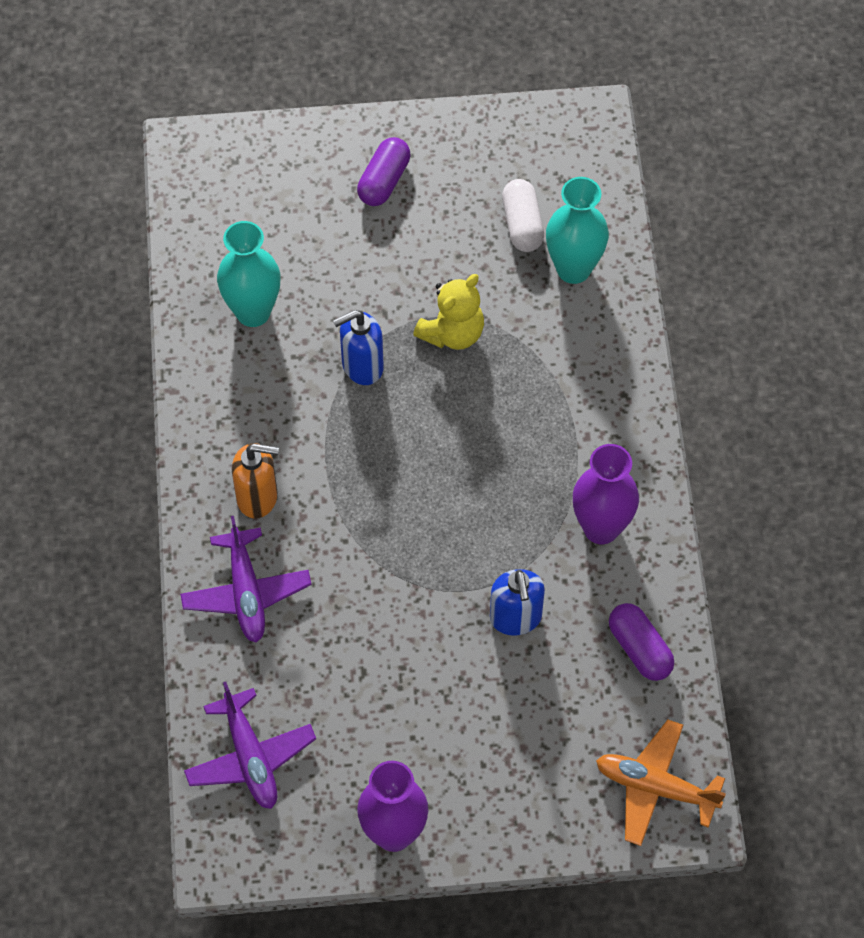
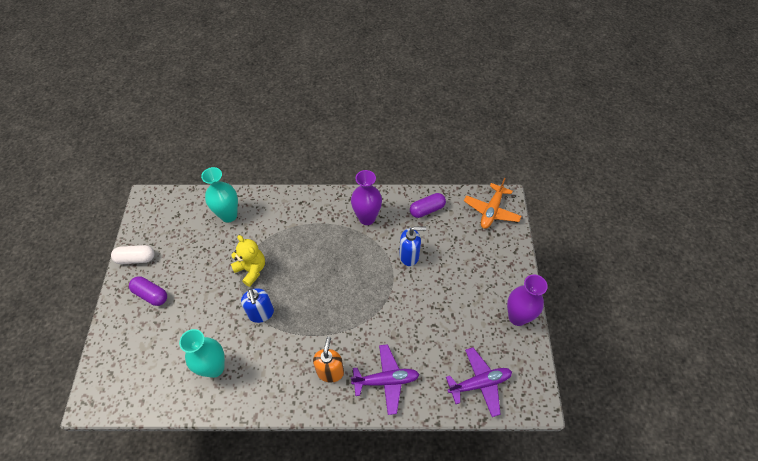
camera: 85 degrees left, 5 degrees down
(522, 224) = (197, 234): white capsule -> white capsule (136, 258)

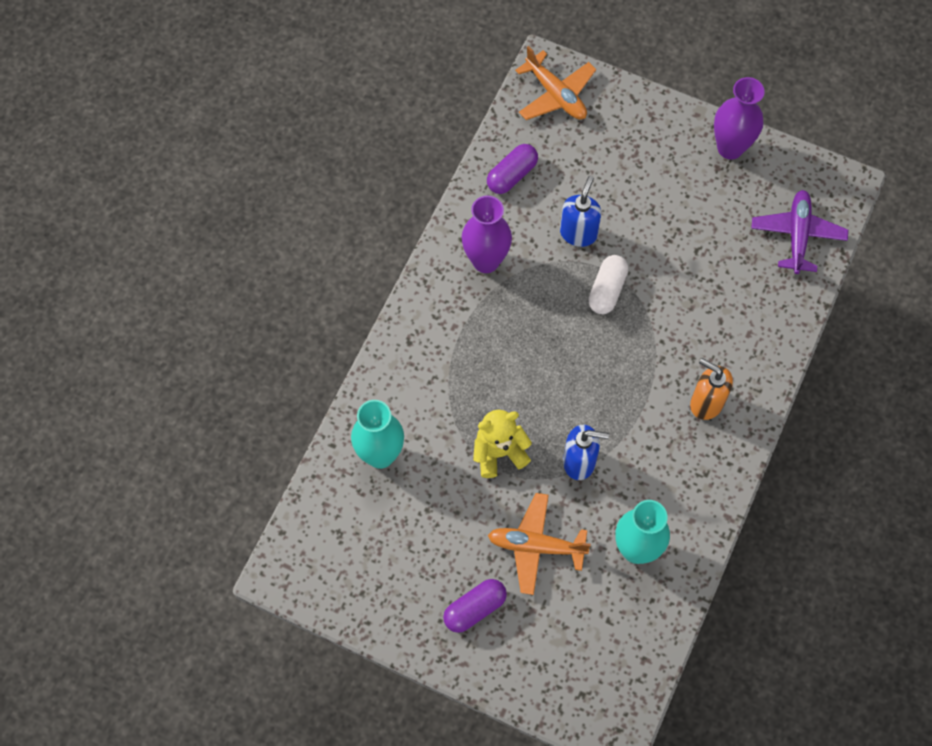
camera: 65 degrees left, 10 degrees up
(136, 258) = (395, 617): white capsule -> white capsule (607, 290)
(199, 311) = (536, 546): none -> orange plane
(386, 380) = (747, 340): purple plane -> none
(427, 210) = (512, 175): purple capsule -> purple capsule turned 45 degrees clockwise

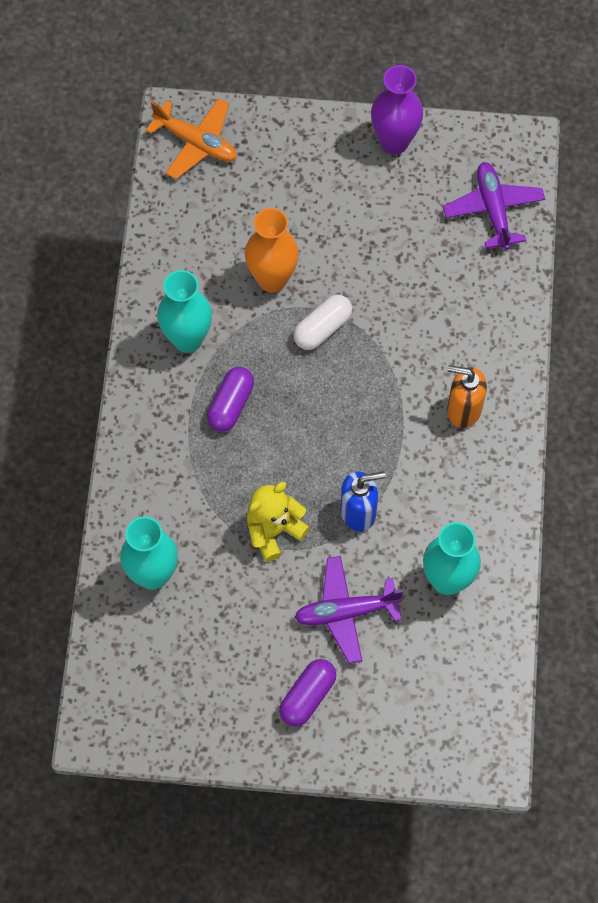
camera: 20 degrees left, 0 degrees up
(486, 261) = (187, 339): purple vase -> turquoise vase
(512, 175) = (181, 241): purple capsule -> purple capsule (231, 405)
(536, 546) = (346, 612): orange plane -> purple plane
(578, 233) = (272, 279): blue soap dispenser -> orange vase
(607, 290) = (322, 328): white capsule -> white capsule turned 45 degrees clockwise

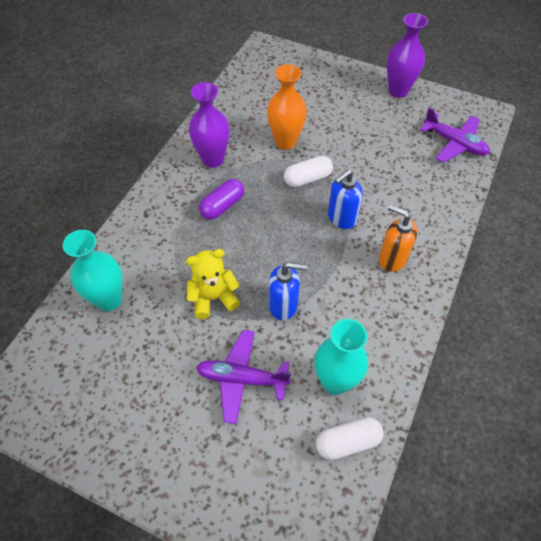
camera: 20 degrees right, 10 degrees down
(187, 339) = (213, 159): turquoise vase -> purple vase
(196, 143) = (271, 61): orange plane -> none
(307, 696) = (179, 438): purple capsule -> none
(385, 373) = (341, 218): none -> blue soap dispenser
(481, 638) = (347, 442): none -> white capsule
(493, 210) = (454, 143): purple plane -> purple plane turned 120 degrees clockwise

